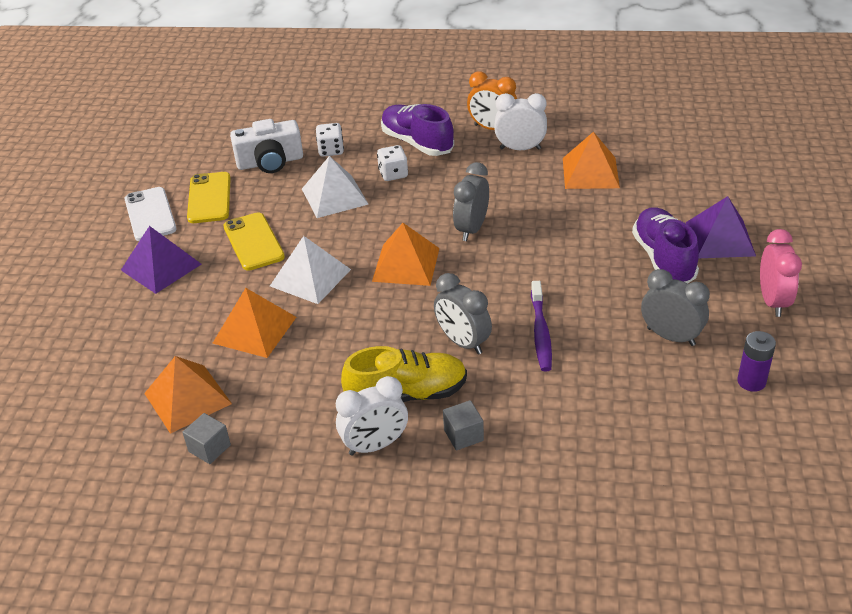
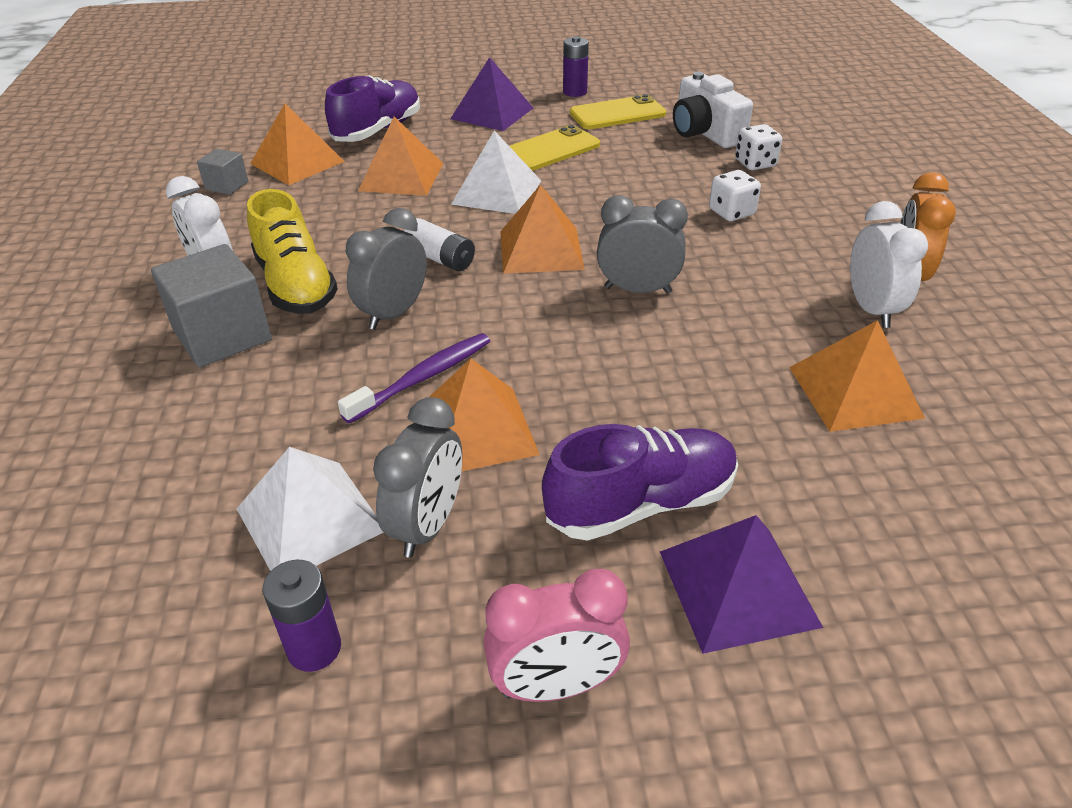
camera: 75 degrees right, 0 degrees up
(150, 214) = (575, 92): white phone -> purple battery
(334, 196) = (659, 181): white pyramid -> white pyramid (310, 519)
(398, 315) = (440, 258): none -> white battery
(417, 143) = (818, 219): purple shoe -> purple shoe (378, 130)
(463, 435) = (222, 336): grey cube -> grey cube, size x1.93
(540, 332) = (422, 378): purple toothbrush -> purple toothbrush turned 150 degrees clockwise
(596, 312) = (476, 430): none -> orange pyramid

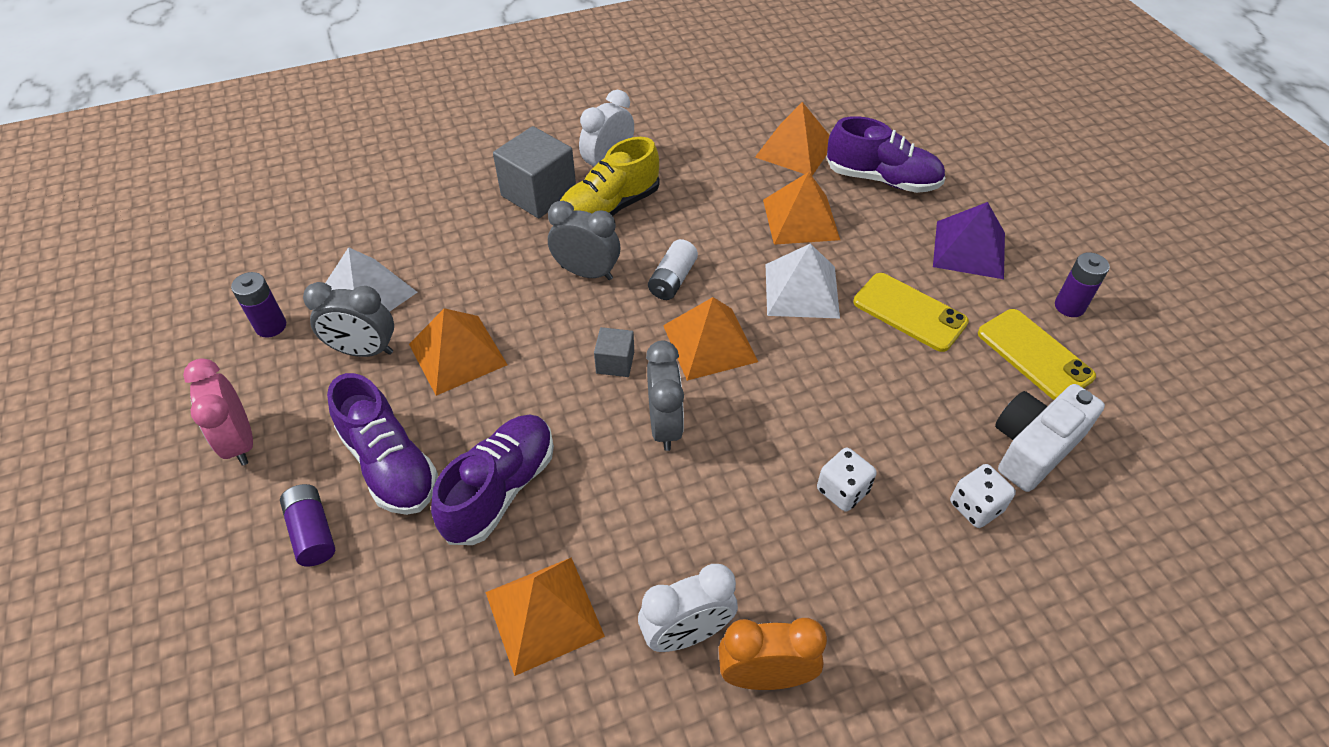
camera: 75 degrees right, 10 degrees up
(227, 185) = (738, 124): grey cube -> grey cube (615, 362)
(422, 378) = (511, 310): purple toothbrush -> none
(696, 409) = (500, 489): none -> purple shoe
(738, 587) = (312, 532): purple pyramid -> purple battery

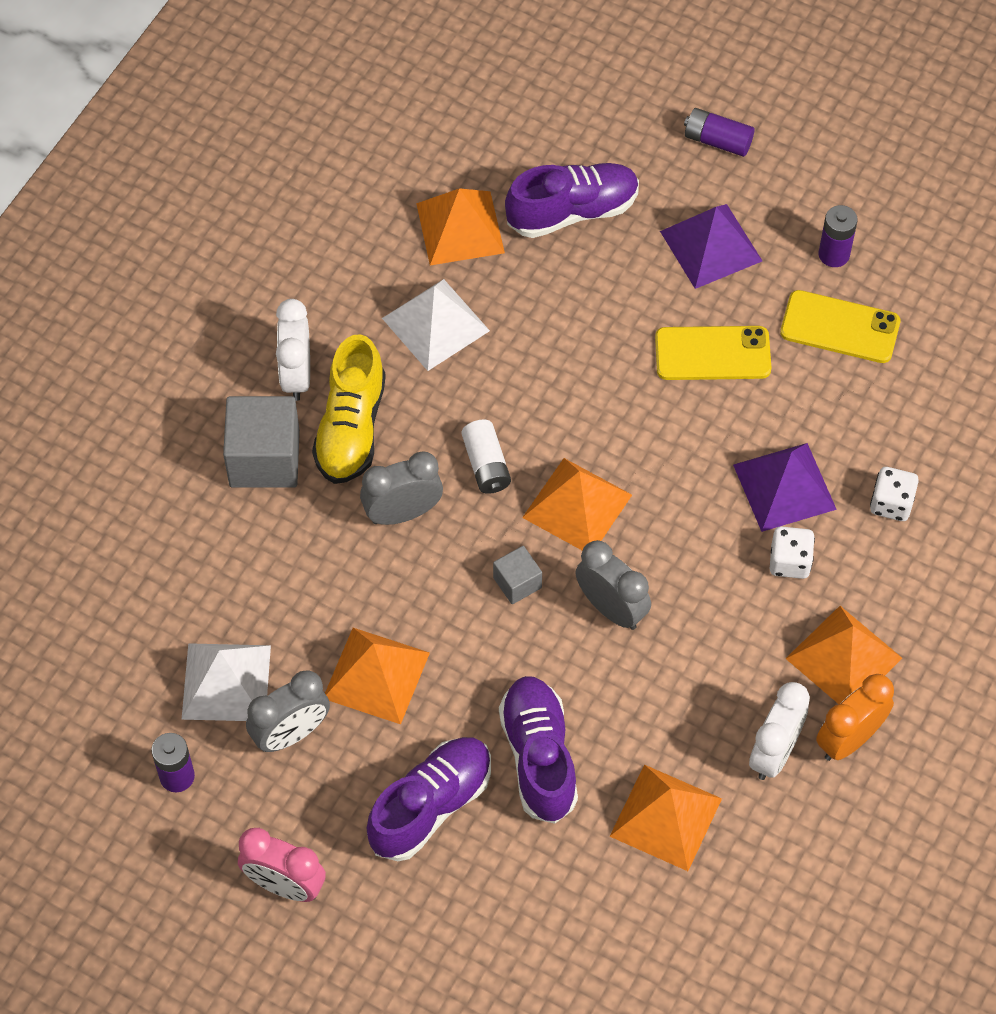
camera: 40 degrees left, 10 degrees up
(312, 532) = (433, 899): purple battery -> purple battery (717, 141)
(390, 464) = (431, 806): purple shoe -> purple shoe turned 60 degrees counterclockwise
(800, 219) = (538, 314): orange pyramid -> orange pyramid (843, 658)
(801, 290) = (606, 395): white pyramid -> white pyramid (435, 324)
(888, 433) = (784, 486): none -> purple pyramid
(1033, 447) = (896, 420): white camera -> none

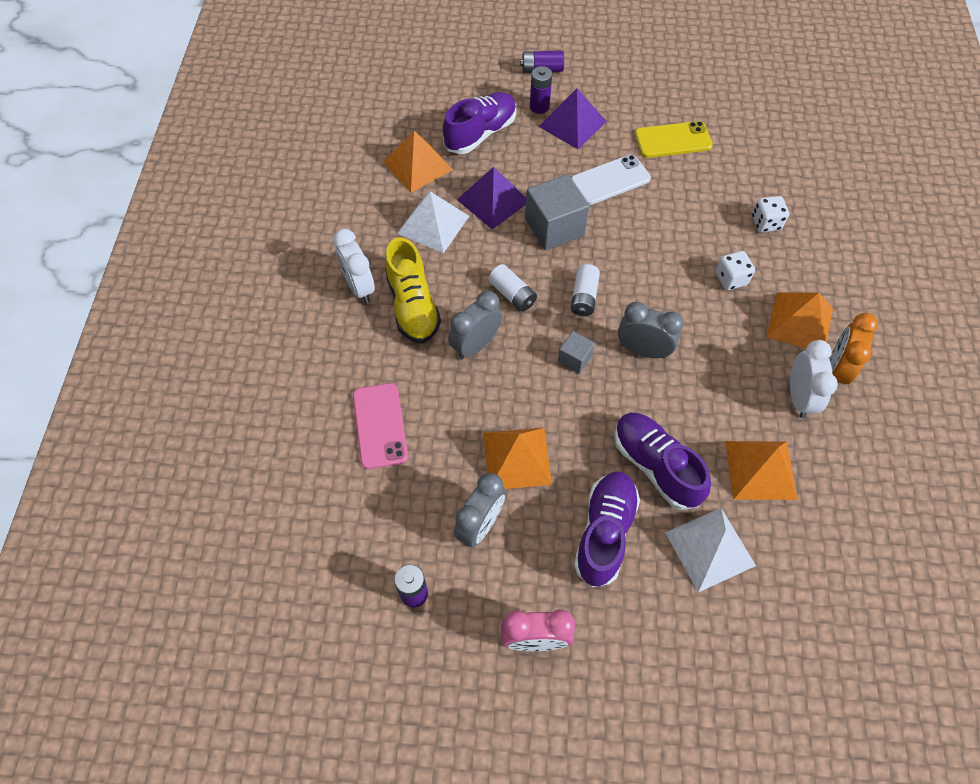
camera: 25 degrees left, 0 degrees up
(226, 682) = (415, 508): white pyramid -> white pyramid (709, 548)
(234, 566) = (380, 425): none -> pink phone
(264, 458) = (365, 347): grey cube -> grey cube (554, 227)
(577, 506) = (584, 297): orange pyramid -> white battery
(712, 354) = (610, 180): yellow phone -> white phone
(784, 486) = (699, 237): purple pyramid -> purple pyramid (493, 200)
(834, 254) = (644, 104): purple battery -> purple battery (539, 107)

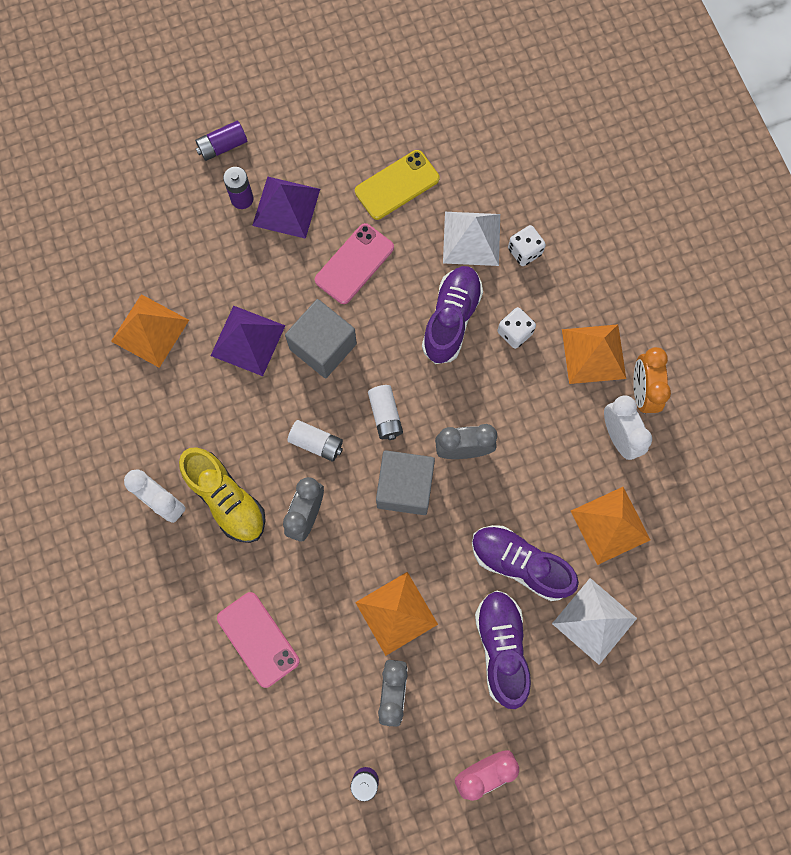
camera: 25 degrees left, 15 degrees up
(433, 224) = (201, 396): white pyramid -> white pyramid (471, 238)
(480, 133) = (196, 261): purple shoe -> purple shoe (451, 319)
(574, 359) = (405, 487): grey cube -> grey cube, size x1.93
(610, 180) = (354, 264): white phone -> pink phone

